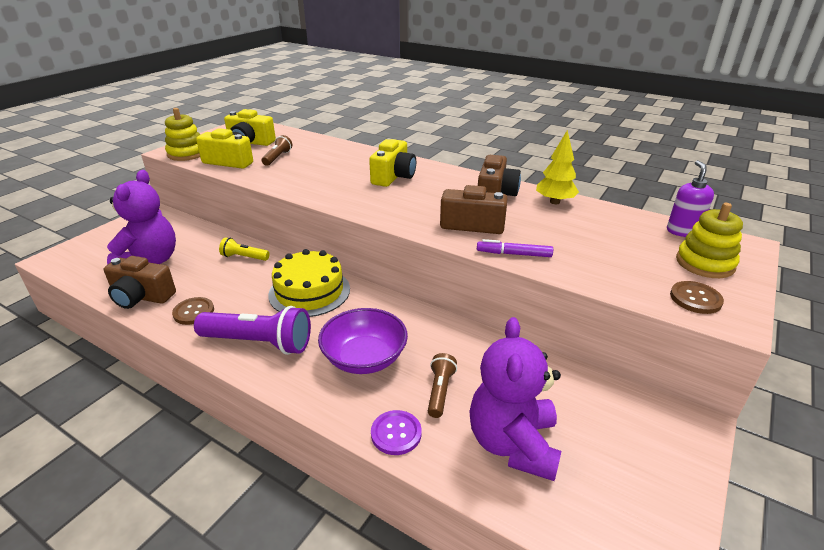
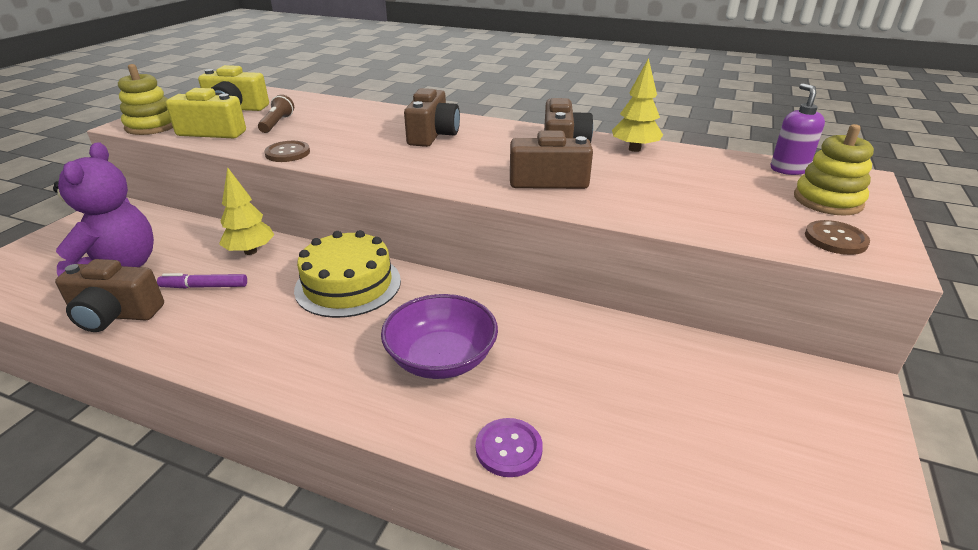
camera: 10 degrees left, 0 degrees up
(193, 312) = (195, 326): brown button -> brown button (287, 153)
(244, 257) = (250, 251): yellow flashlight -> yellow tree
(259, 343) = (295, 356): purple flashlight -> none
(393, 176) = (433, 135): yellow camera -> brown camera
(440, 391) = (549, 387): brown flashlight -> none
(513, 443) = (658, 440): purple teddy bear -> none
(514, 254) = (610, 209): purple marker -> purple marker (204, 286)

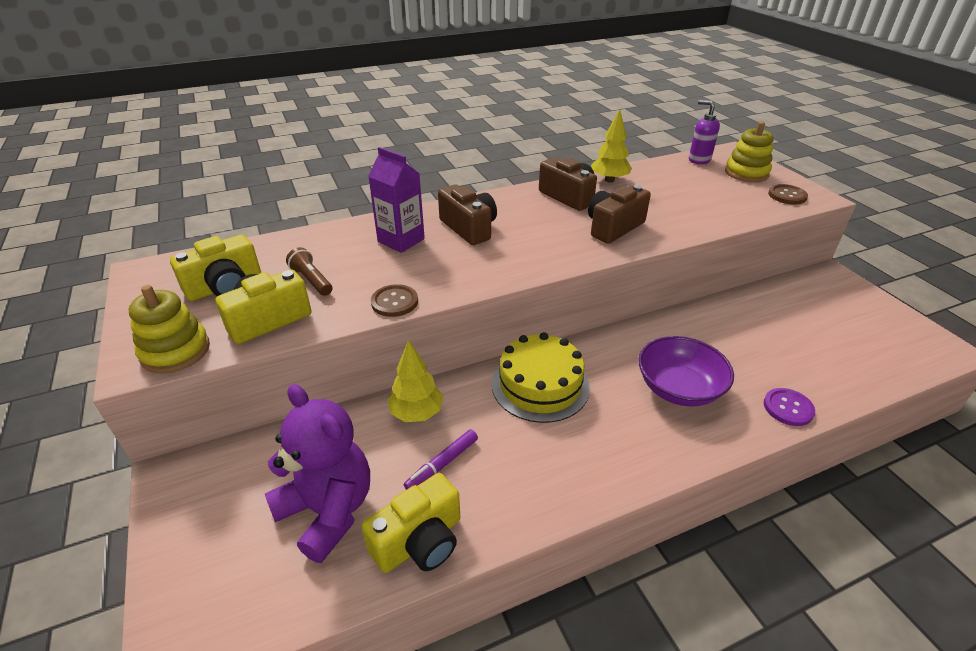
camera: 45 degrees left, 5 degrees up
(115, 315) = (419, 541): brown camera -> yellow camera
(373, 124) = (401, 240): none -> purple carton

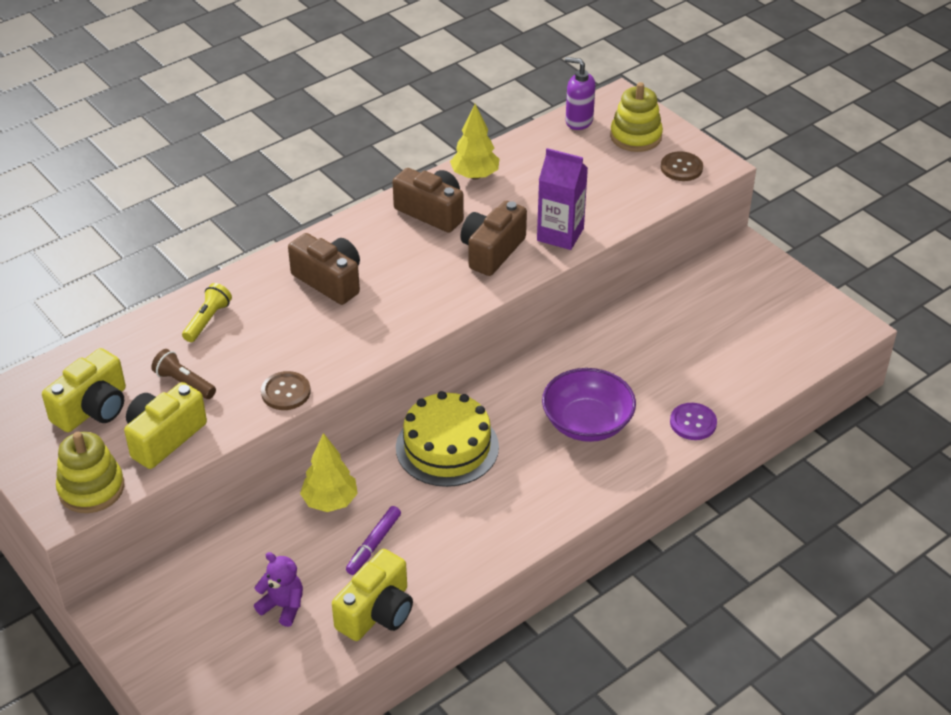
camera: 15 degrees left, 5 degrees up
(328, 511) = (283, 606): purple teddy bear -> purple teddy bear, size x0.50
(357, 240) = (208, 320): none -> yellow flashlight
(401, 240) = (258, 312): purple carton -> purple carton (560, 234)

